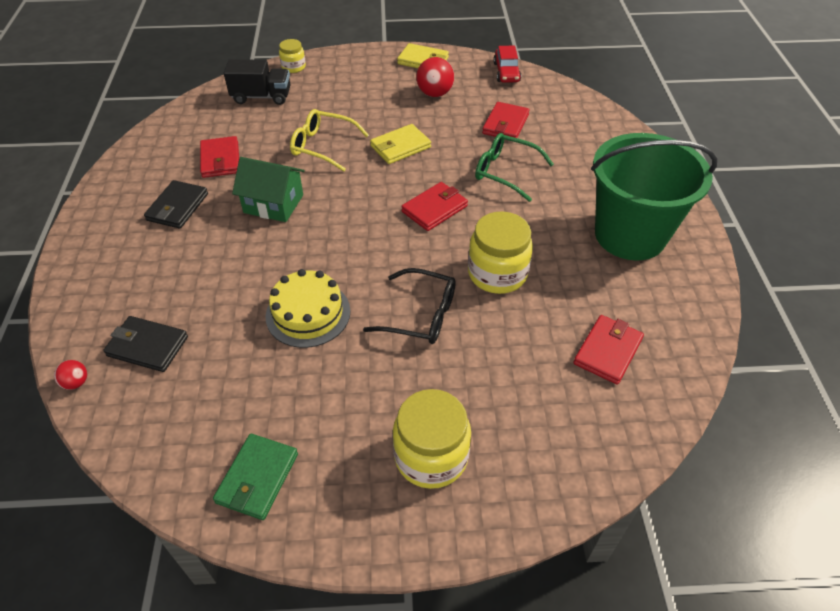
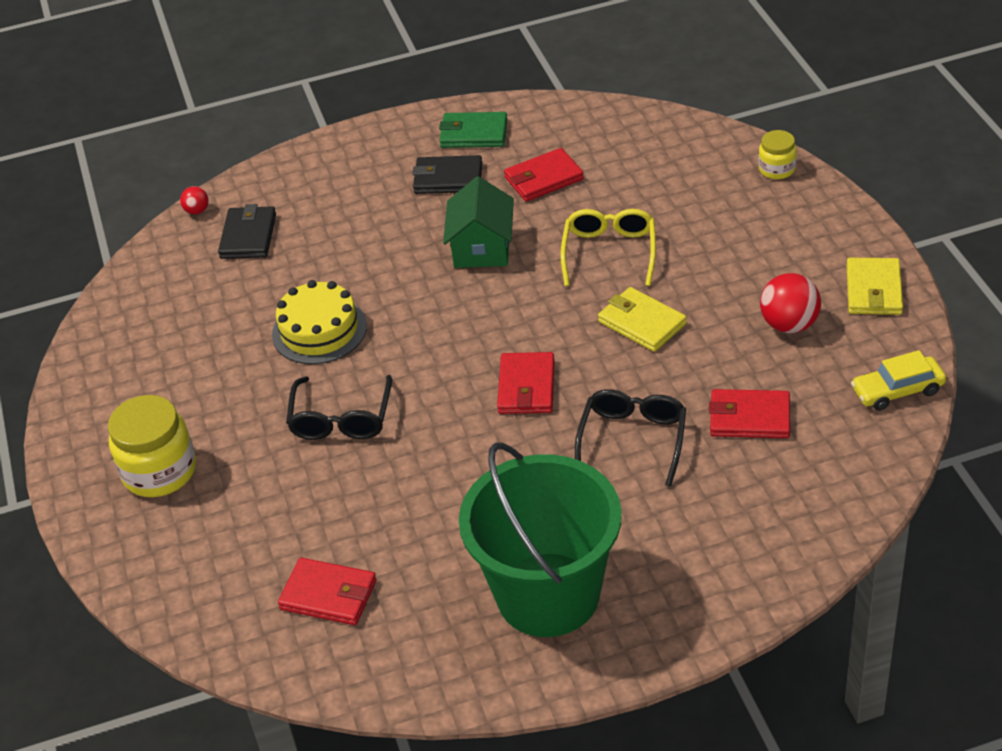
camera: 80 degrees right, 5 degrees down
(257, 478) = (118, 360): green wallet -> green wallet (473, 134)
(261, 97) = (689, 165): black truck -> none
(434, 209) = (526, 387): red wallet -> red wallet turned 60 degrees clockwise
(497, 273) = (428, 471): yellow jar -> none
(505, 172) = (633, 439): green glasses -> black glasses
(506, 72) = (897, 390): red car -> yellow car

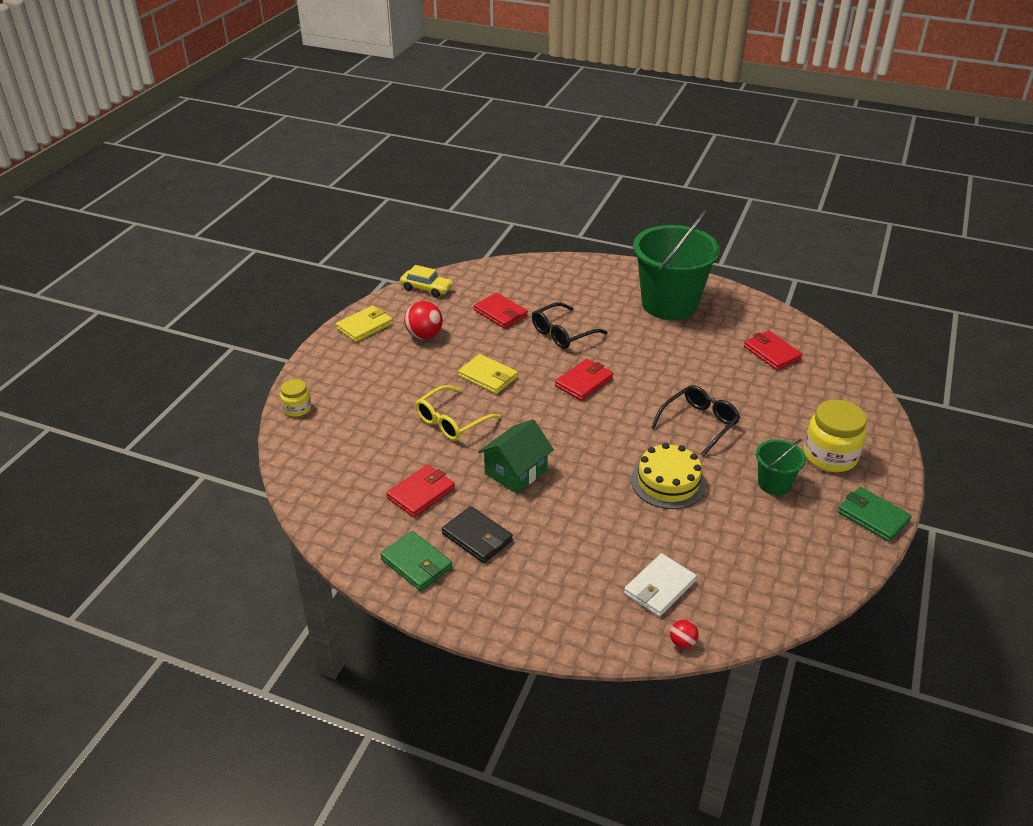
camera: 145 degrees left, 5 degrees down
(77, 423) = (872, 516): none -> green wallet
(205, 397) = (774, 484): none -> green bucket
(248, 236) = (659, 587): black wallet -> white wallet
(543, 178) = (421, 493): red wallet -> red wallet turned 60 degrees counterclockwise
(642, 323) = (488, 377): yellow wallet -> yellow wallet turned 45 degrees counterclockwise

